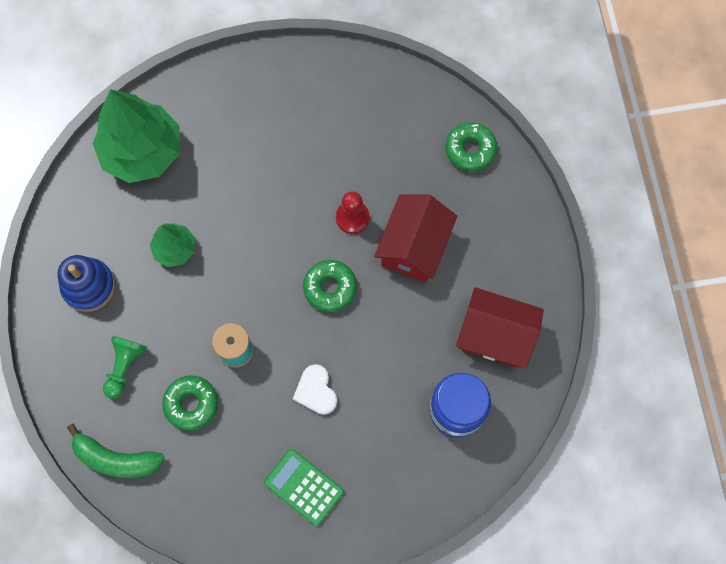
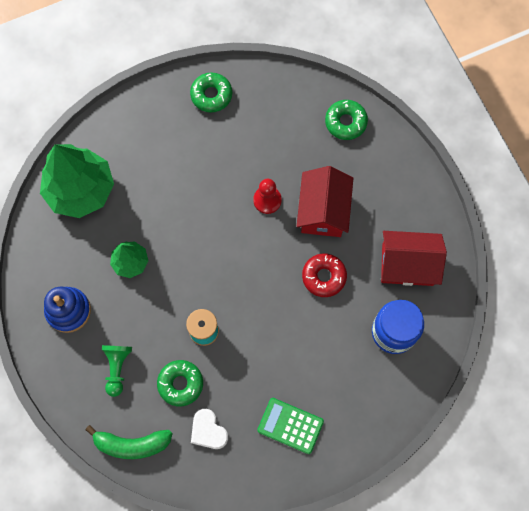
camera: 15 degrees left, 0 degrees up
(316, 391) = (278, 347): white heart -> white heart (208, 431)
(330, 288) = (265, 261): green donut -> green donut (211, 95)
(393, 323) = (324, 277): none -> red donut

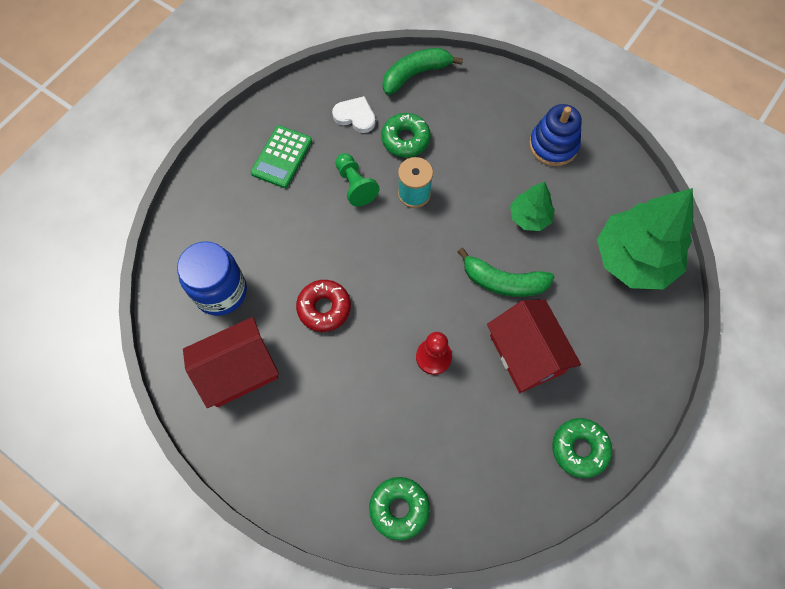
camera: 150 degrees right, 5 degrees down
(117, 368) = (472, 123): green pawn -> green pawn (355, 185)
(184, 225) = (503, 281): none -> green banana
(290, 425) = (281, 157): green calculator -> green calculator turned 120 degrees clockwise
(323, 211) = (364, 380): red house -> red house (526, 354)

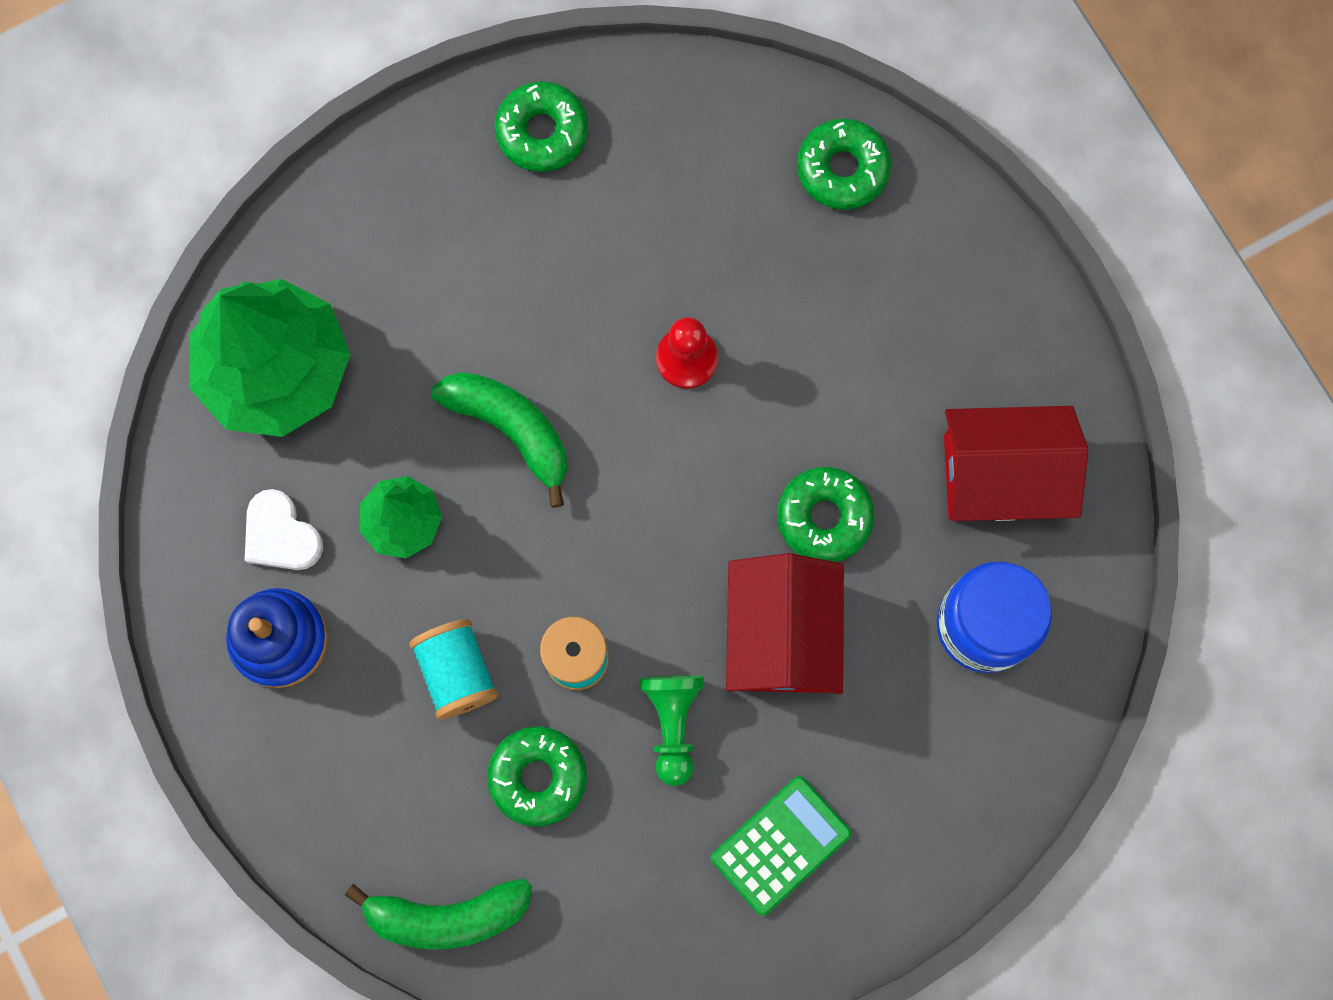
camera: 155 degrees left, 10 degrees up
(324, 308) = (824, 517): red donut -> green donut
(355, 116) = (607, 872): white heart -> white heart (281, 535)
(466, 165) = (457, 672): none -> turquoise spool
(526, 354) = (540, 298): red house -> red house (781, 634)

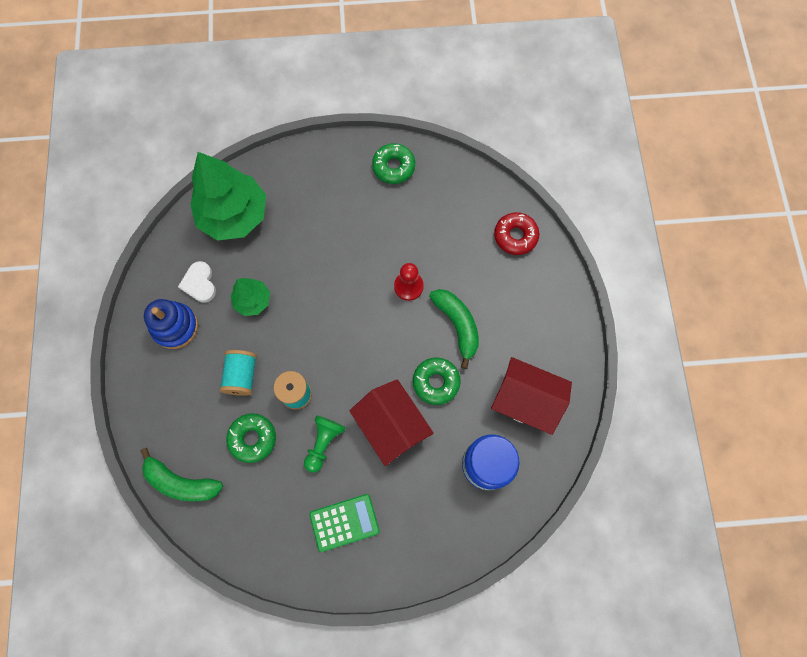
camera: 25 degrees right, 5 degrees down
(510, 429) = (318, 282): green banana -> green banana (457, 325)
(781, 634) = (391, 425): red house -> red house turned 60 degrees counterclockwise
(842, 169) = (515, 236): green donut -> red donut

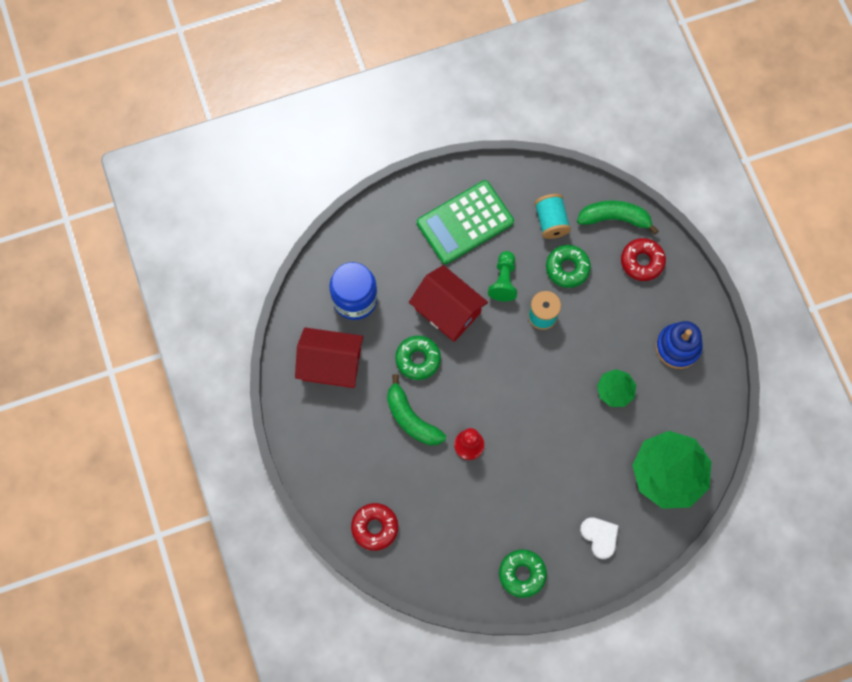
camera: 165 degrees right, 0 degrees up
(173, 425) = (642, 261): none -> red donut
(199, 283) = (673, 394): white heart -> white heart (599, 537)
(242, 376) = (598, 319): turquoise spool -> turquoise spool (551, 221)
(344, 522) = (465, 222): green calculator -> green calculator, size x1.54

